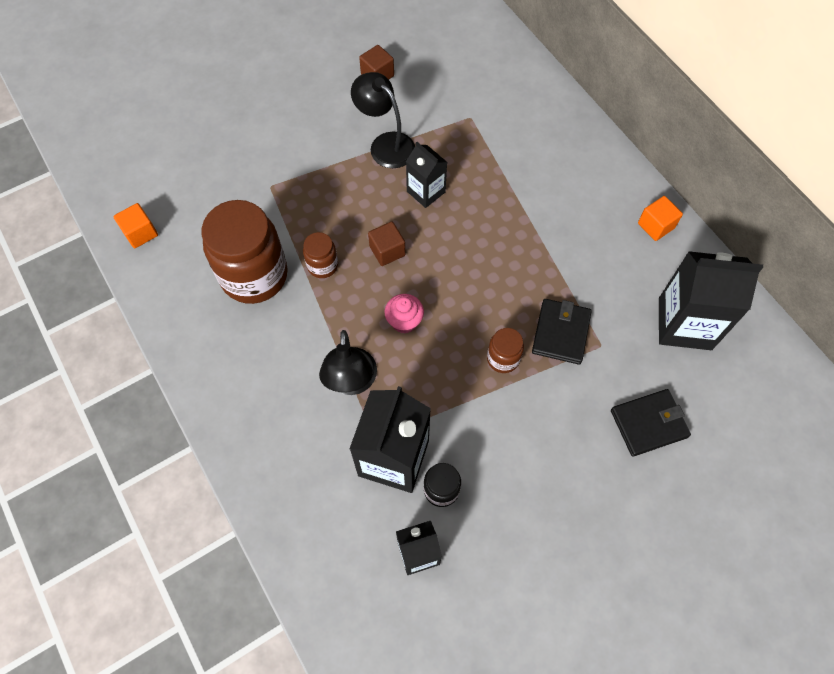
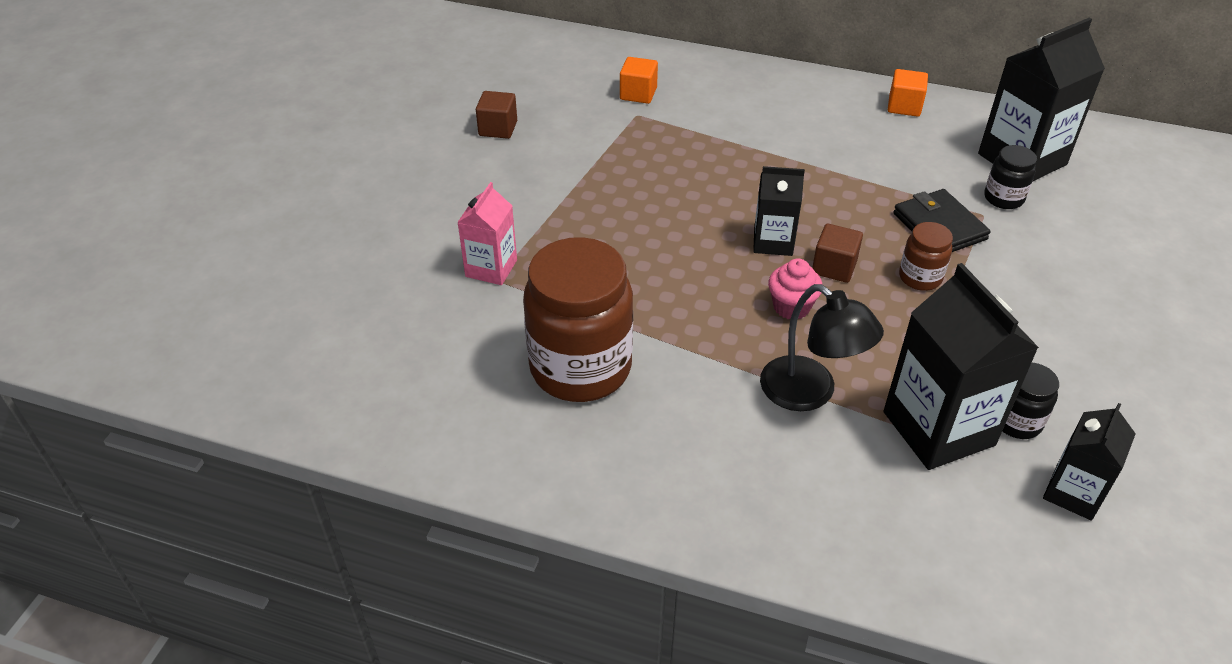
camera: 40 degrees left, 20 degrees down
(140, 233) = (385, 414): orange cube -> orange cube (638, 94)
(274, 177) = (491, 268): none -> pink carton
(322, 265) = (645, 312): brown jar -> none
(385, 144) = (579, 177): black lamp -> none
(387, 251) = (696, 260): brown cube -> brown cube (834, 267)
(426, 192) = (671, 192): black carton -> black carton (773, 242)
(631, 343) = (1003, 198): none -> black jar
(648, 423) = (1099, 246): black wallet -> none

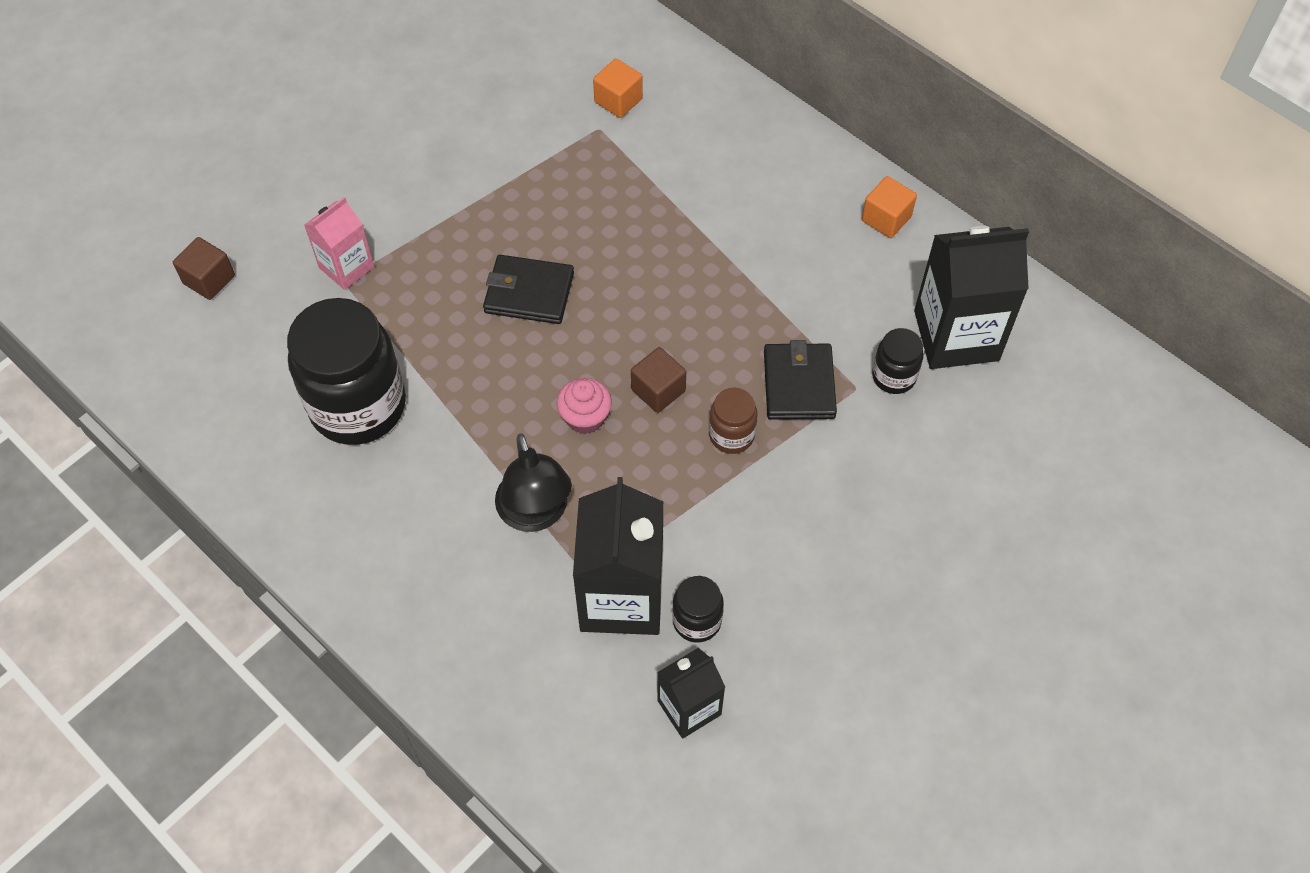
camera: 25 degrees right, 15 degrees up
(498, 128) = (452, 97): brown cube -> brown cube (209, 279)
(580, 368) = (358, 406): brown jar -> black jar
(669, 236) = (529, 293): none -> black wallet
(773, 242) = (621, 338): black carton -> none

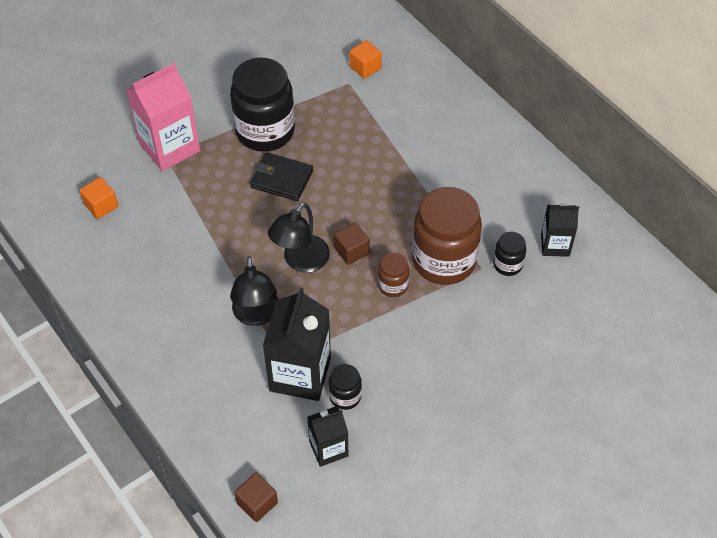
camera: 10 degrees right, 5 degrees down
(209, 279) = (82, 143): brown cube -> brown cube (257, 503)
(346, 267) = (169, 147): pink carton -> pink carton, size x1.74
(358, 406) = (158, 233): black jar -> black jar (265, 131)
(585, 418) = (301, 261): pink cupcake -> black lamp
(798, 384) = (444, 260): black wallet -> brown jar
(886, 219) = (525, 165): orange cube -> orange cube (101, 206)
(956, 335) = (555, 245): black carton -> black carton, size x0.57

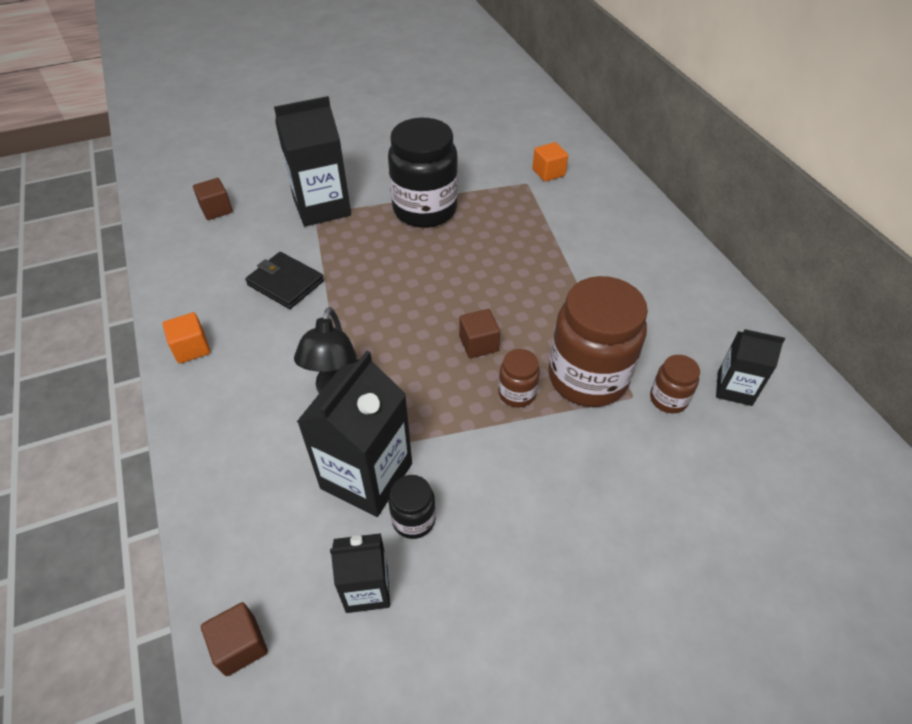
camera: 15 degrees right, 5 degrees down
(72, 170) = (216, 209): none -> brown cube
(101, 206) = (228, 246): orange cube -> orange cube (191, 348)
(169, 147) = (322, 207): pink carton -> black carton
(281, 179) = (425, 256): black wallet -> black wallet (285, 283)
(301, 261) = (416, 343): black lamp -> none
(507, 264) = (668, 399): black jar -> brown jar

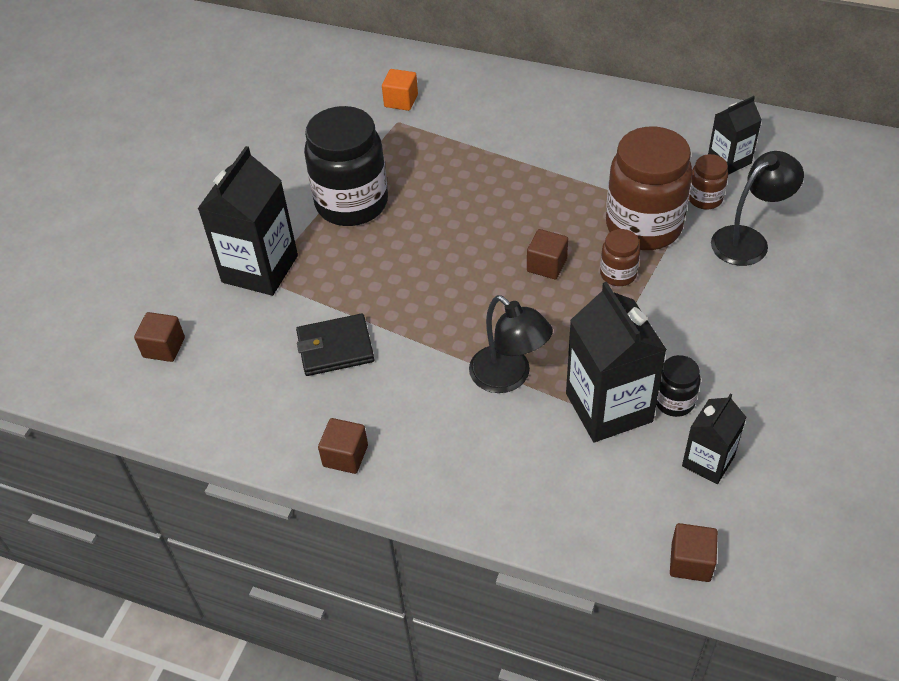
camera: 45 degrees left, 0 degrees up
(191, 348) = (345, 456): orange cube -> brown cube
(657, 460) = (748, 240): none -> black lamp

